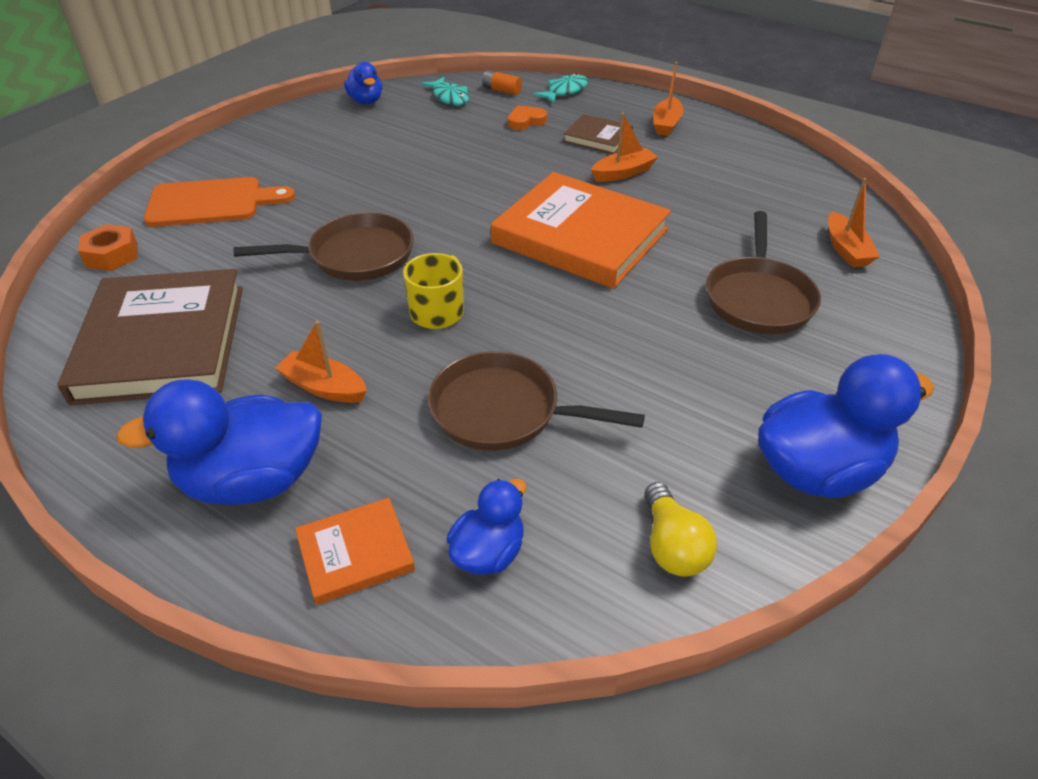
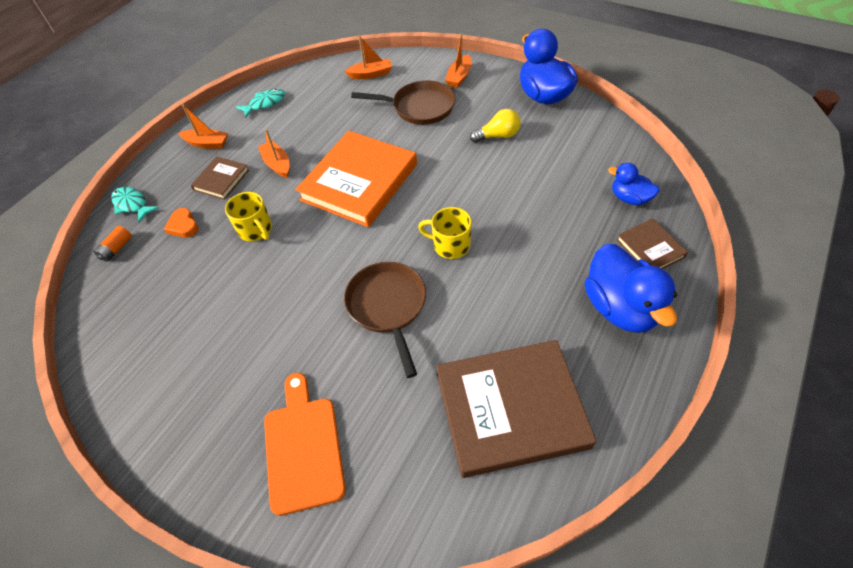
camera: 90 degrees left, 10 degrees up
(112, 255) = (396, 508): orange nut -> none
(324, 387) = (534, 291): orange boat -> orange boat (459, 77)
(355, 553) = (650, 248): orange book -> brown book
(366, 101) = (107, 359): blue duck -> none
(449, 97) = (119, 287): turquoise fish -> turquoise fish (265, 104)
(503, 411) = (534, 203): brown pan -> none
(508, 164) = (256, 230): none -> yellow mug
(672, 546) = (602, 139): yellow light bulb -> yellow light bulb (498, 136)

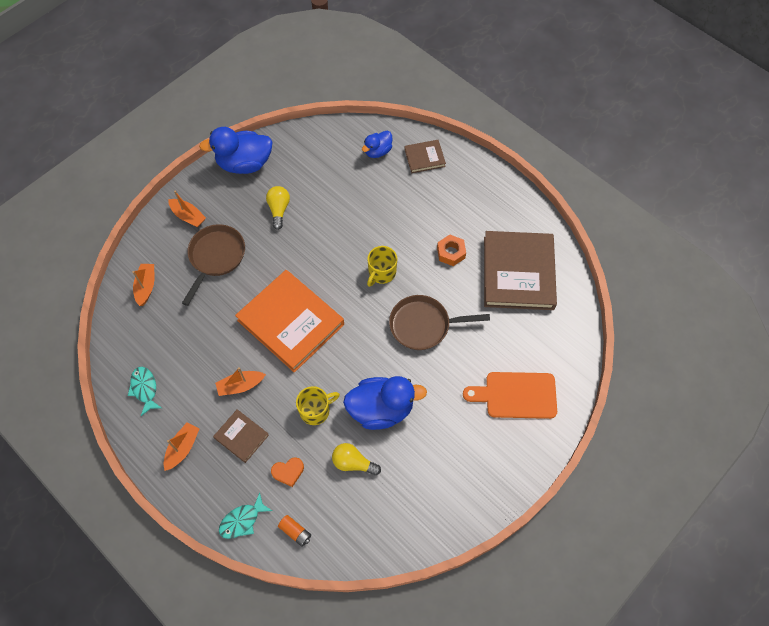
camera: 80 degrees left, 10 degrees up
(194, 279) = (353, 463): none -> yellow light bulb
(510, 313) = (451, 253): none -> orange nut
(620, 308) = (464, 192): blue duck -> blue duck (381, 409)

